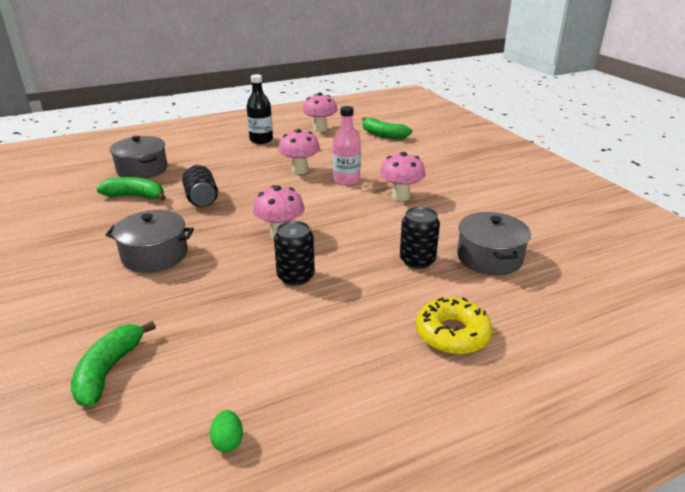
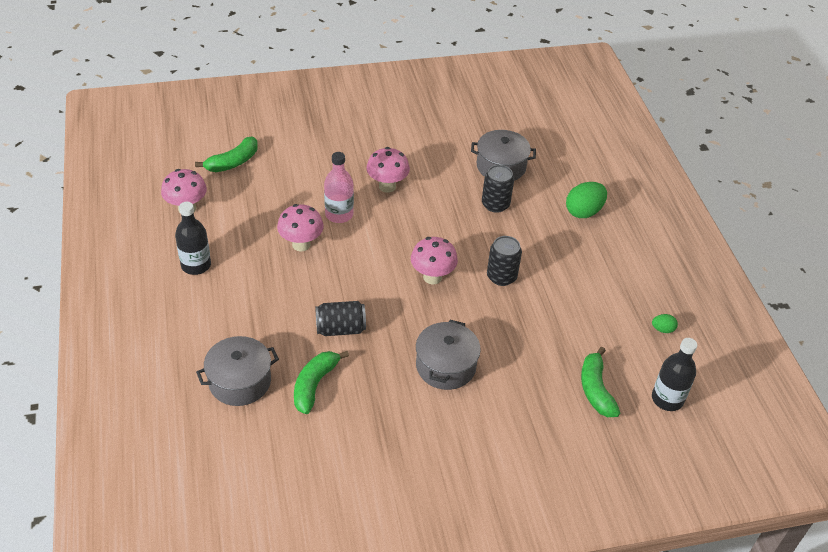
camera: 80 degrees left, 15 degrees up
(78, 454) = (667, 399): none -> black bottle
(109, 370) = (595, 389): green banana -> green banana turned 60 degrees clockwise
(452, 334) = (583, 212): yellow donut -> green egg

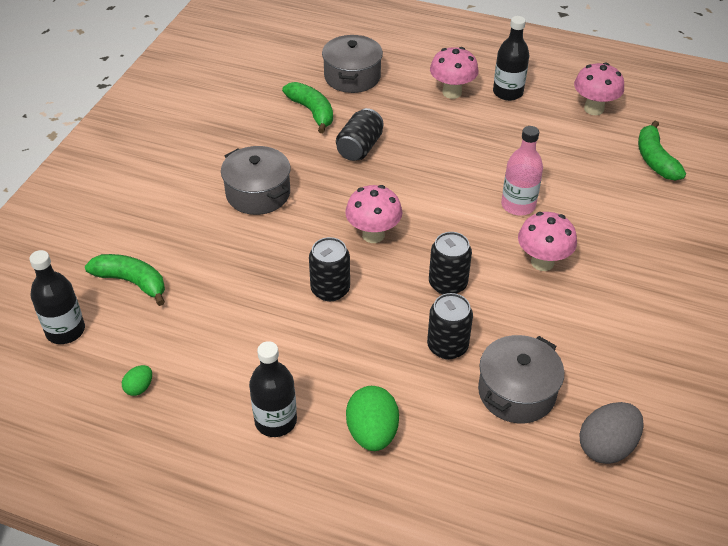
camera: 125 degrees right, 0 degrees up
(301, 244) = (490, 163): pink mushroom -> pink mushroom (452, 92)
(445, 222) = (448, 284): none -> black can
(504, 126) = (606, 446): none -> grey egg
(617, 254) = (275, 421): none -> black bottle

